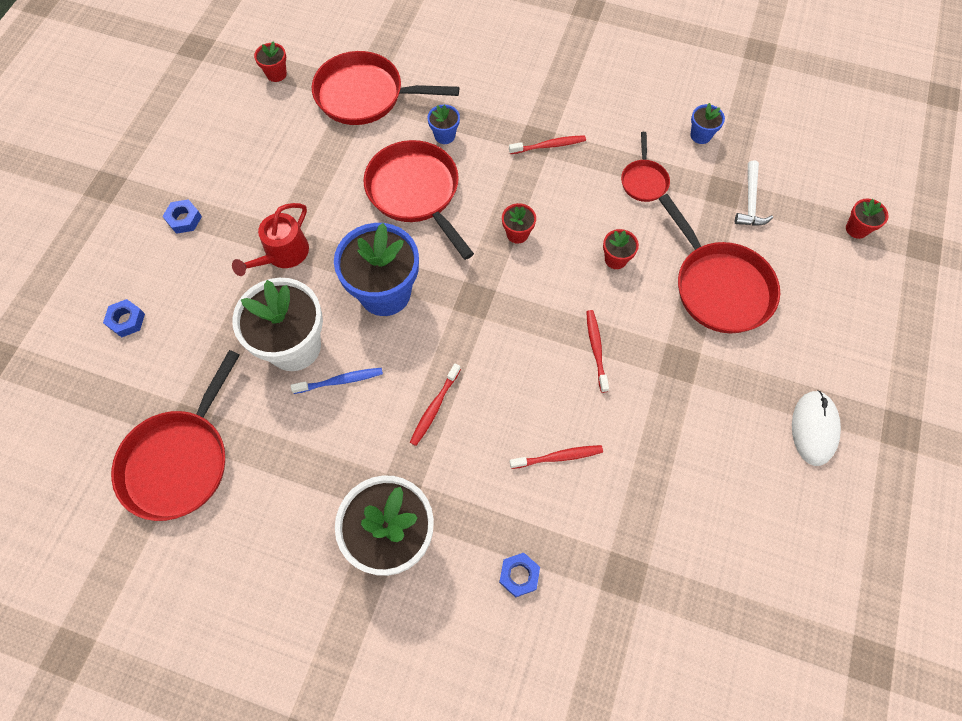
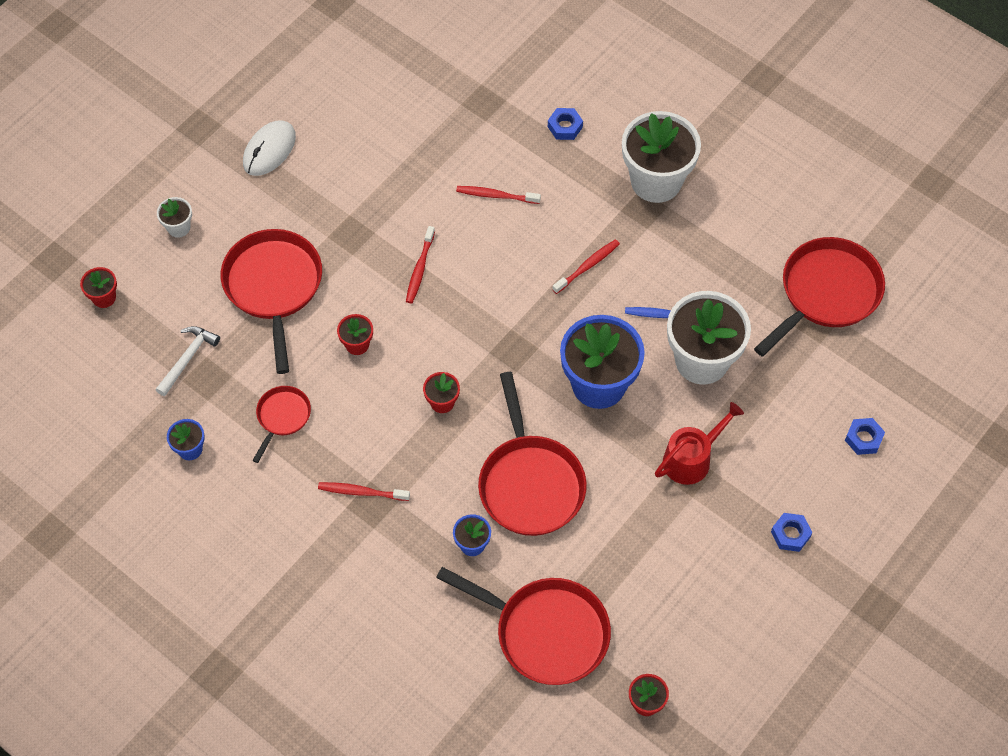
camera: 160 degrees left, 5 degrees down
(841, 314) = (178, 227): none -> white flower pot

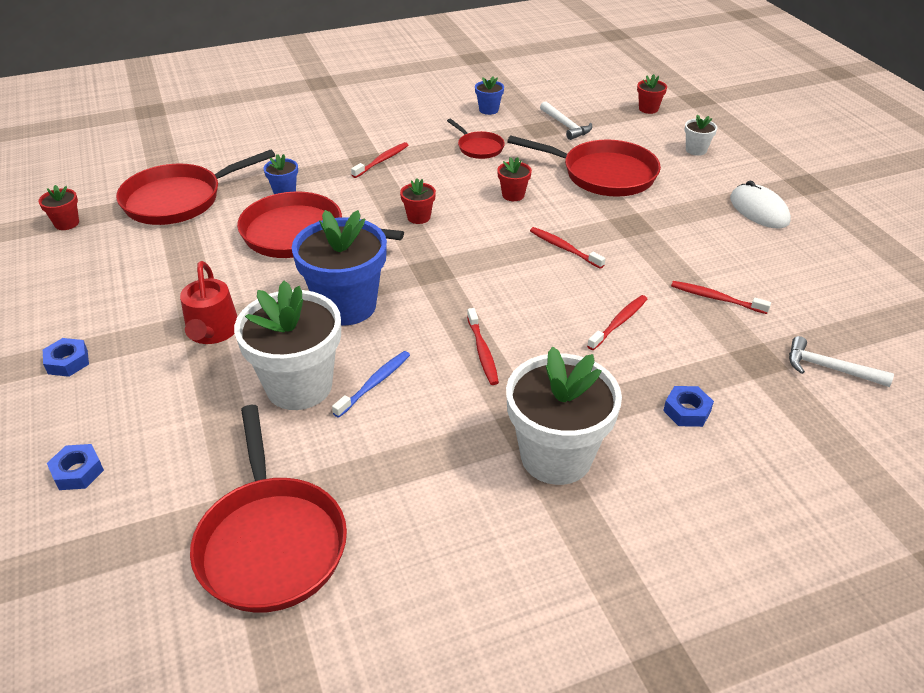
camera: 120 degrees right, 20 degrees down
(424, 145) = (716, 298): none -> red toothbrush
(466, 61) = (829, 368): none -> white hammer

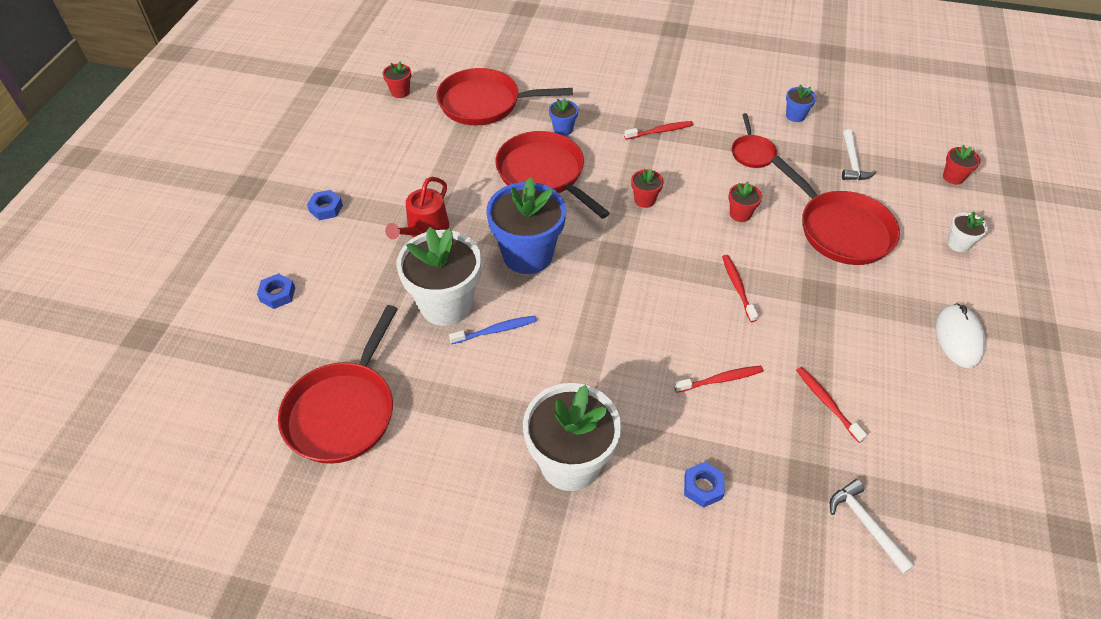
camera: 35 degrees right, 10 degrees up
(482, 351) = (591, 346): red toothbrush -> none

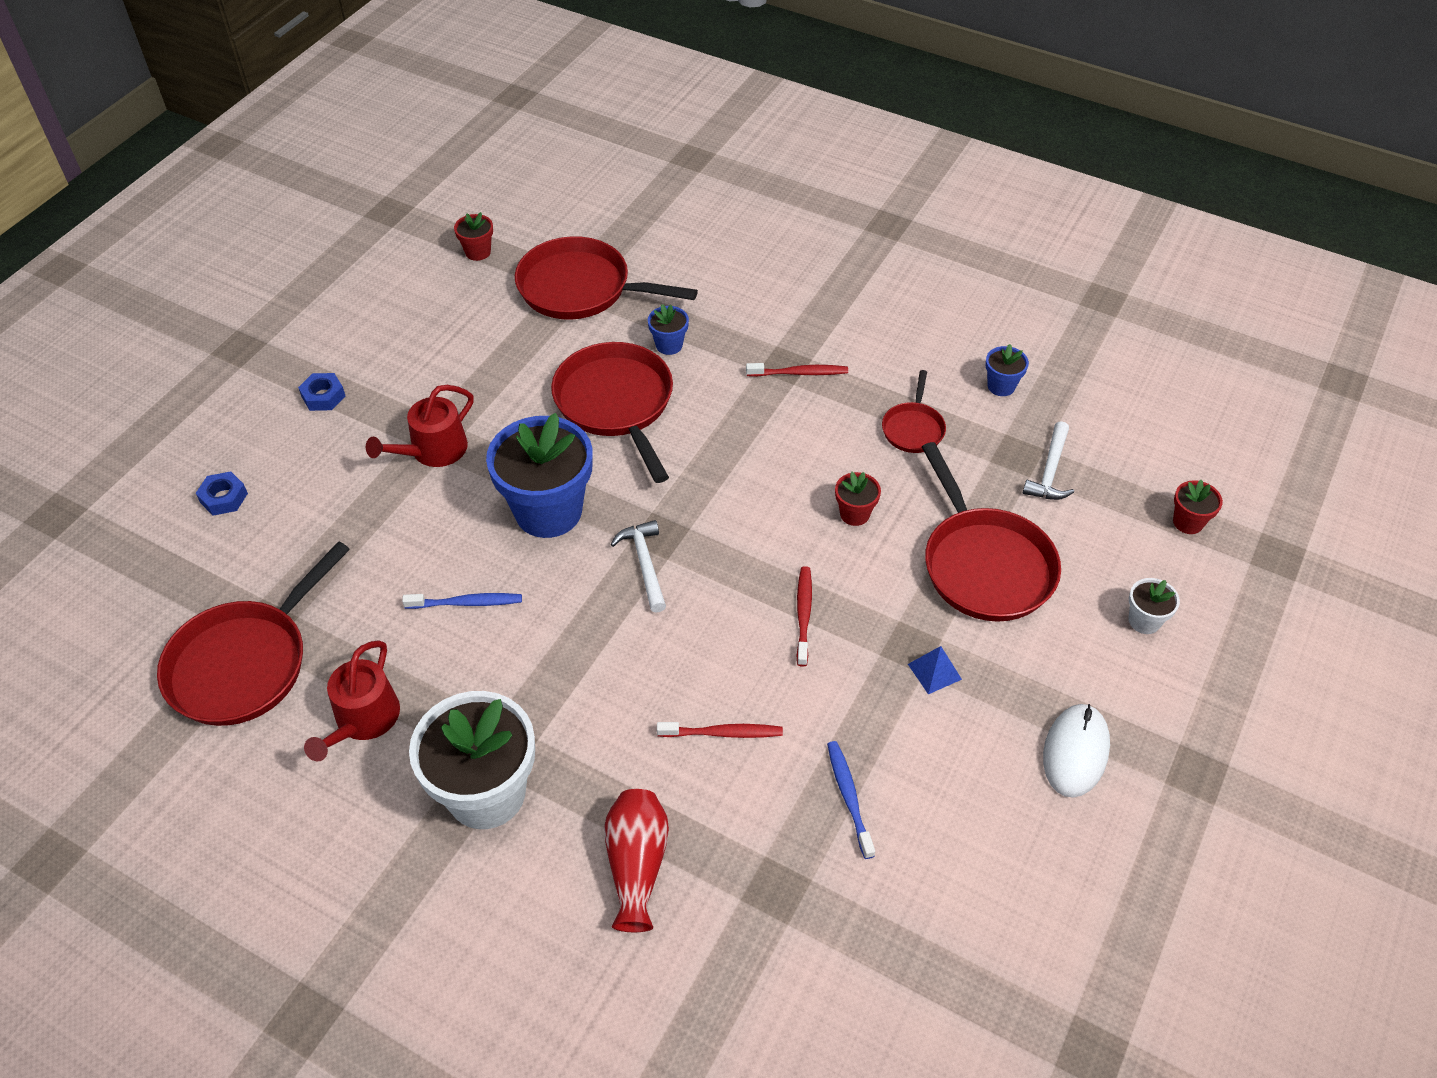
camera: 15 degrees right, 0 degrees up
(446, 305) = (419, 555): white flower pot -> none
(454, 431) = (363, 720): none -> red watering can
(644, 200) = (734, 467): red flower pot -> none
(703, 487) = (637, 865): blue nut -> red vase
(827, 403) = (849, 797): red toothbrush -> blue toothbrush
(842, 305) = (934, 671): none -> blue pyramid
(865, 524) = (823, 965): white hammer -> white hammer (644, 564)

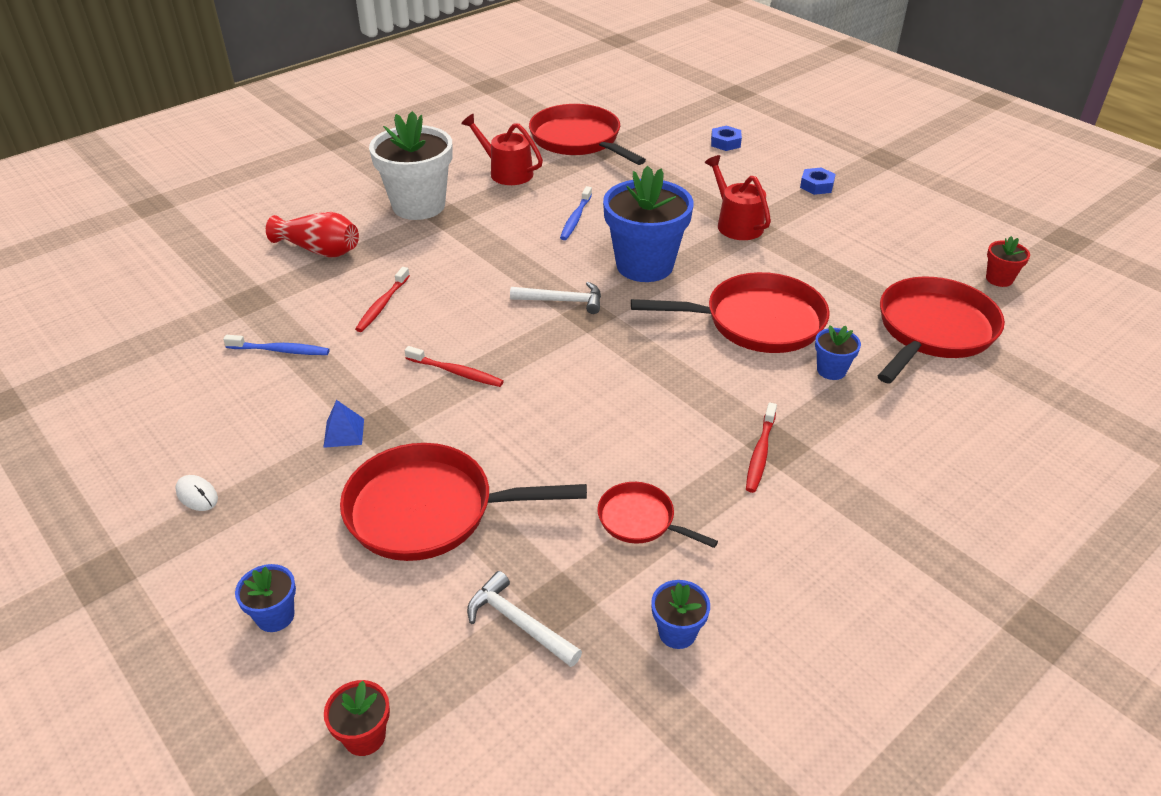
camera: 110 degrees right, 10 degrees down
(854, 514) = (546, 436): red flower pot -> none
(1075, 752) = (197, 495): white mouse -> white mouse, size x0.53
(1144, 621) = (275, 616): white flower pot -> blue flower pot

